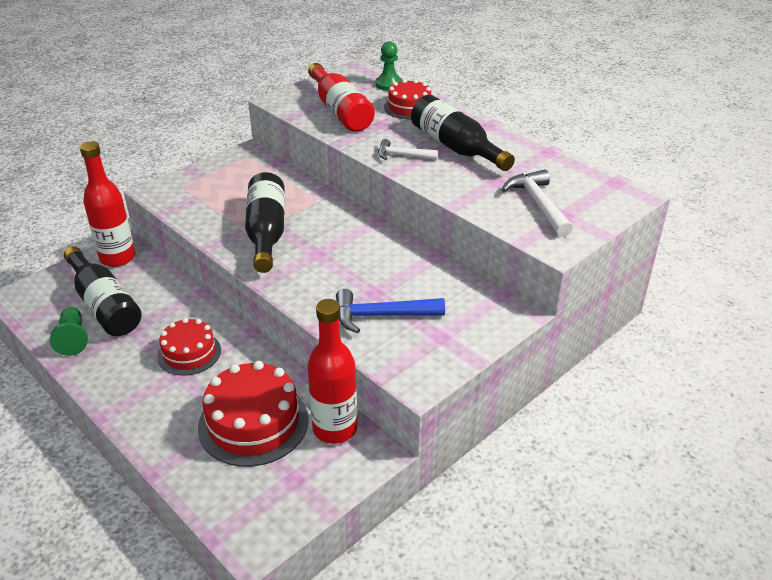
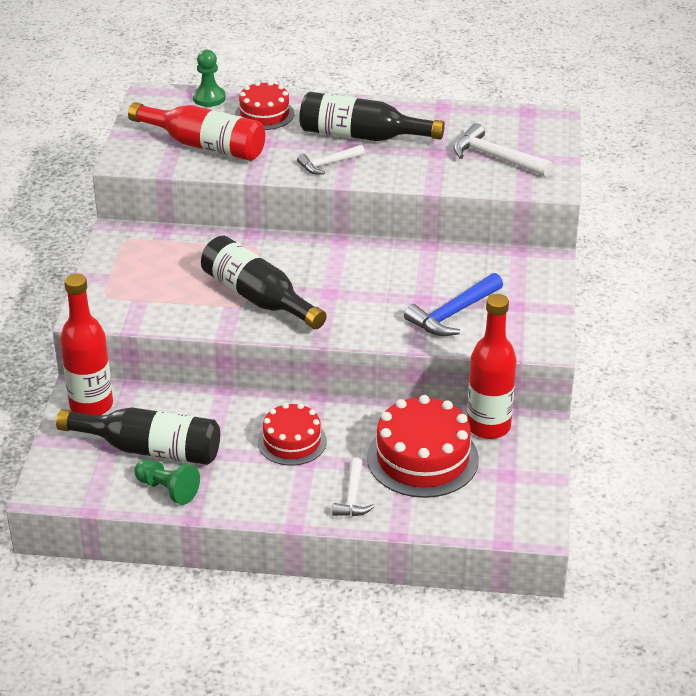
camera: 40 degrees left, 0 degrees up
(167, 420) = (352, 496): none -> white hammer

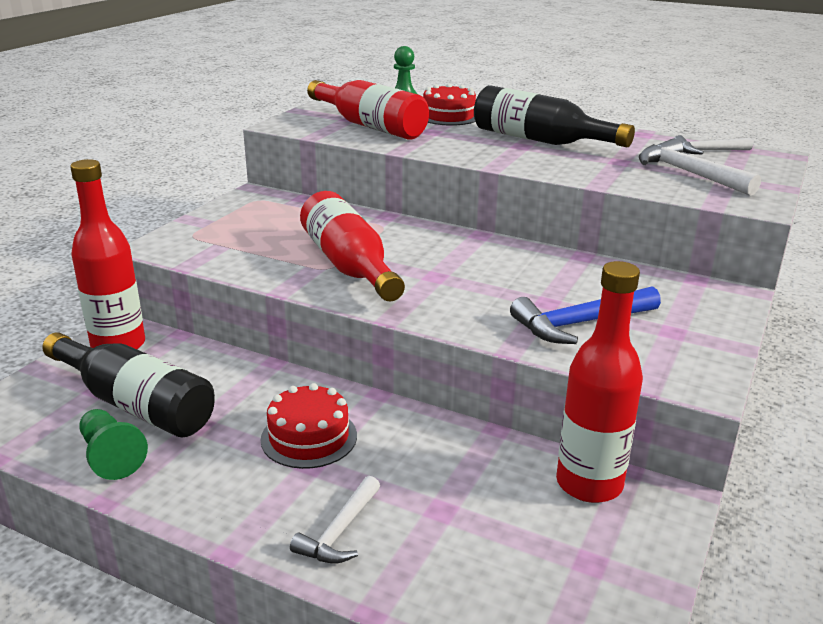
camera: 20 degrees right, 10 degrees down
(258, 298) = (349, 265): black bottle -> red bottle
(328, 164) = (488, 153): white hammer -> white hammer (708, 151)
(422, 458) = (471, 503): red cake -> none

